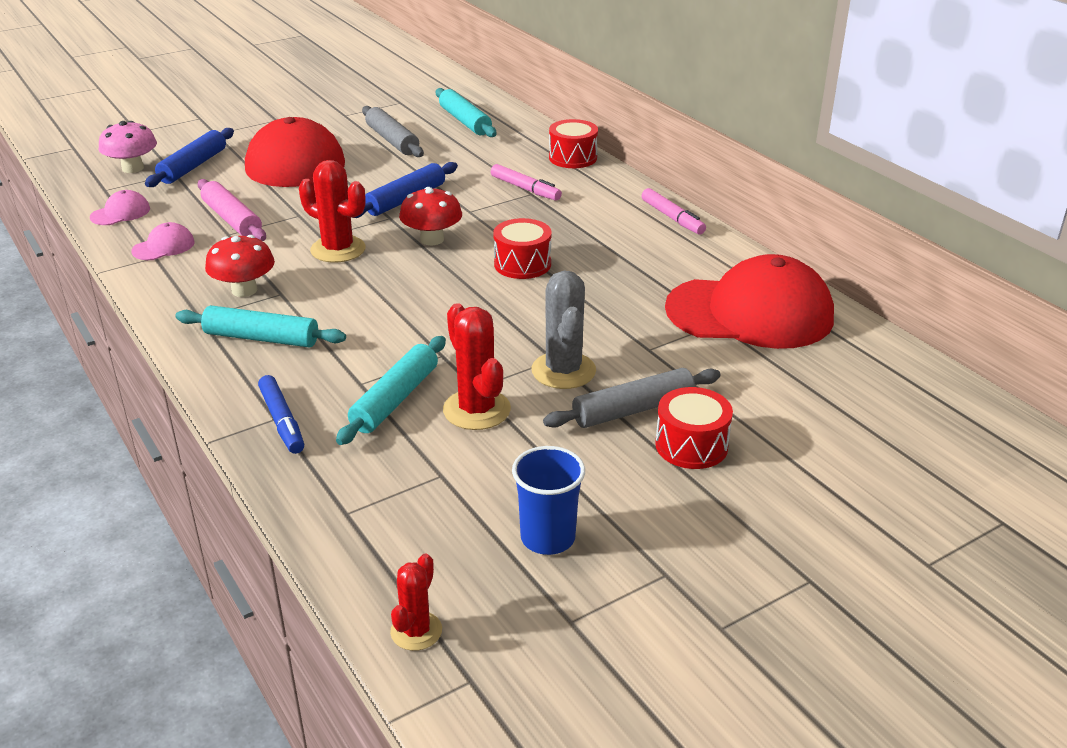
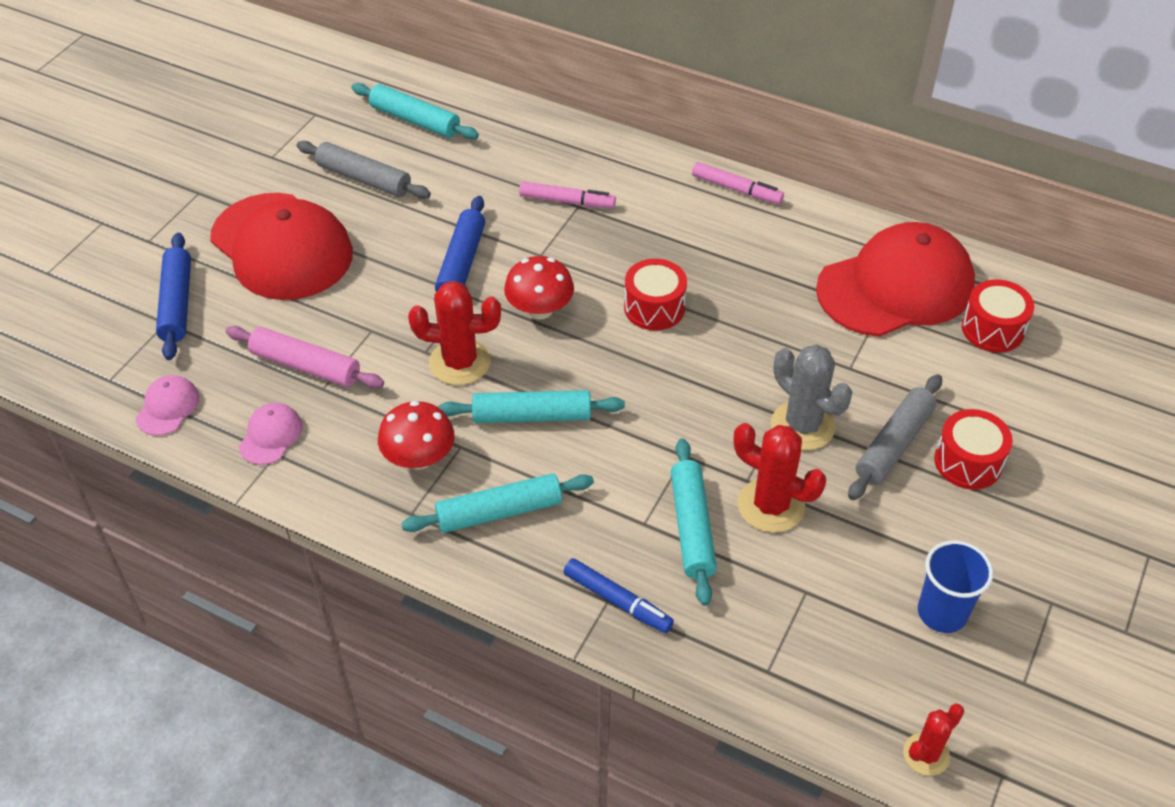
camera: 30 degrees left, 15 degrees up
(133, 168) = (107, 334): pink mushroom -> none
(353, 294) = (532, 415): none -> turquoise rolling pin
(416, 631) = (926, 754): red cactus -> red cactus turned 60 degrees clockwise
(572, 158) = (574, 137): red drum -> red drum (992, 329)

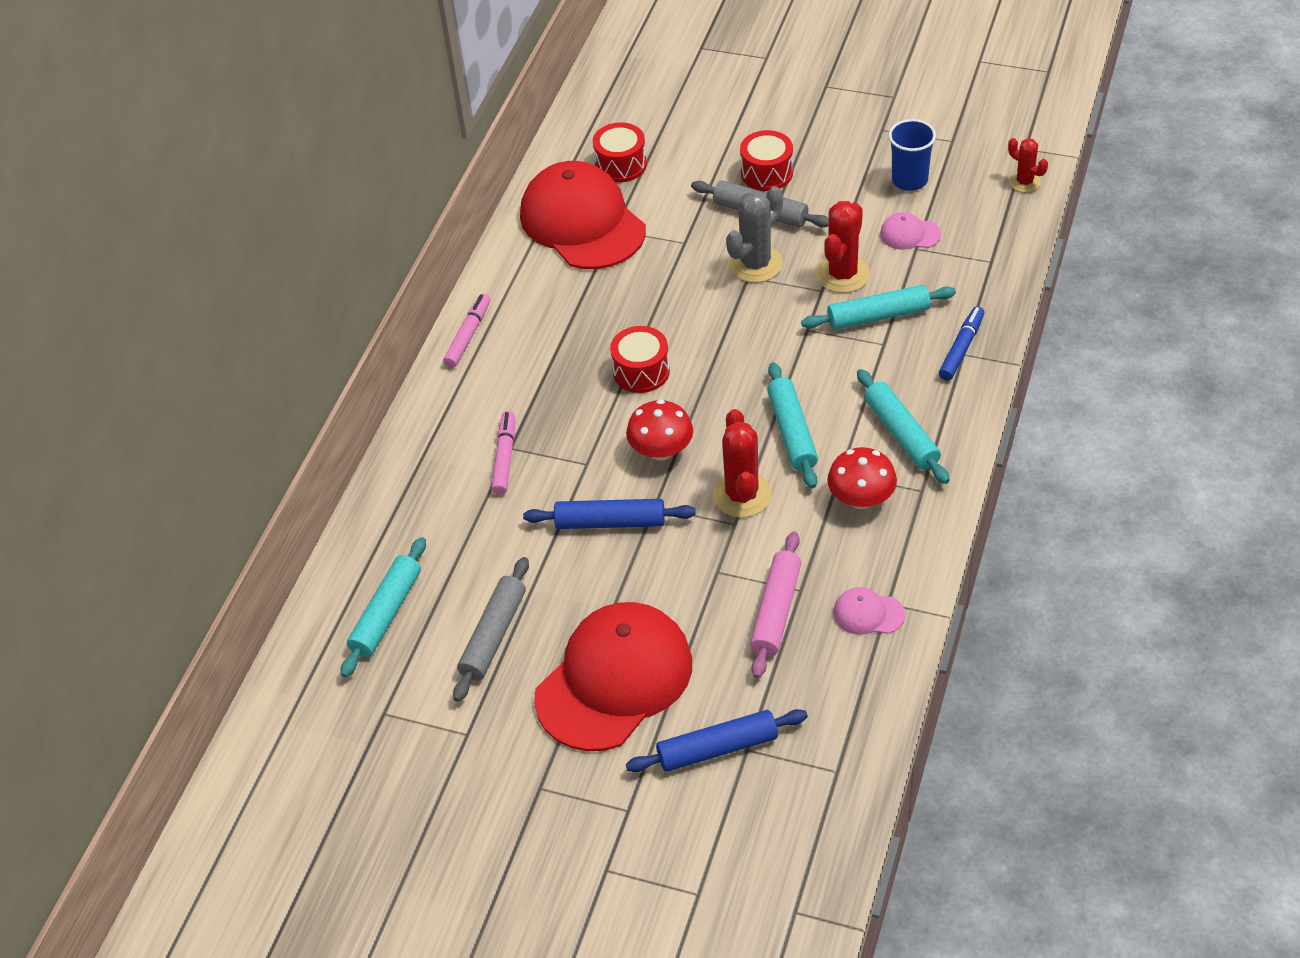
camera: 95 degrees left, 0 degrees up
(168, 407) = (858, 707): pink cap -> pink cap (909, 234)

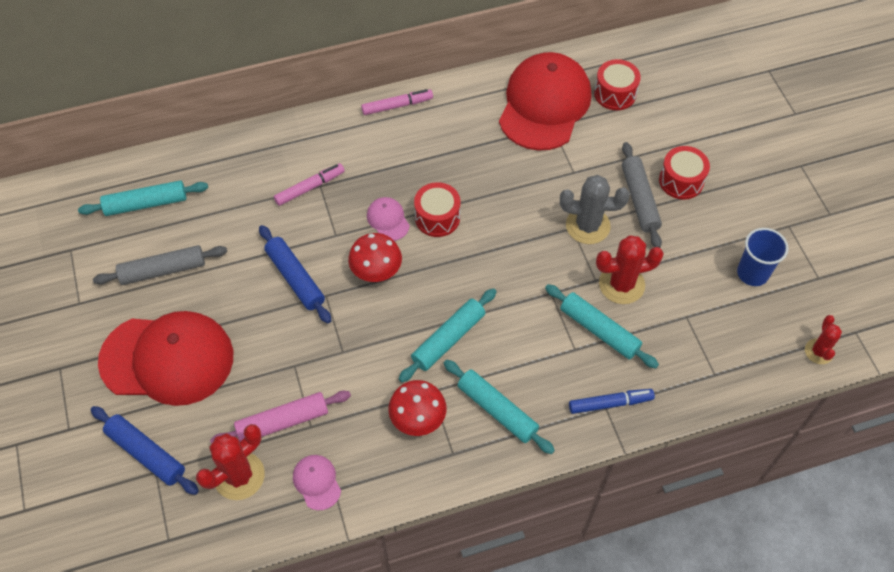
camera: 50 degrees right, 10 degrees up
(742, 495) = (370, 341): red cactus -> red cactus (239, 476)
(901, 433) = (497, 410): turquoise rolling pin -> turquoise rolling pin turned 75 degrees counterclockwise
(909, 234) = (697, 304): pink cap -> pink cap (388, 220)

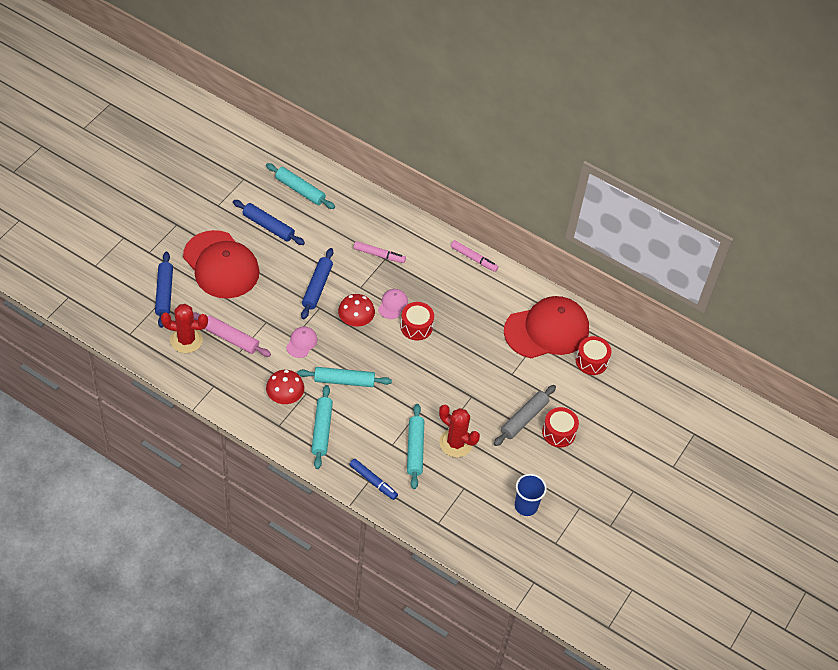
camera: 45 degrees right, 5 degrees down
(163, 270) = (268, 226): grey rolling pin -> blue rolling pin
(317, 482) = (211, 375): pink cap -> pink cap (301, 343)
(587, 226) = (480, 403): grey cactus -> none
(818, 351) = (502, 569): red cactus -> none

